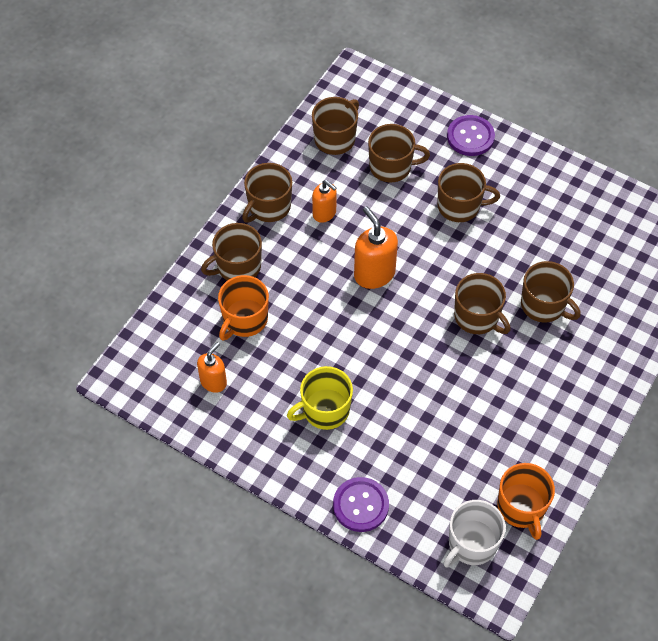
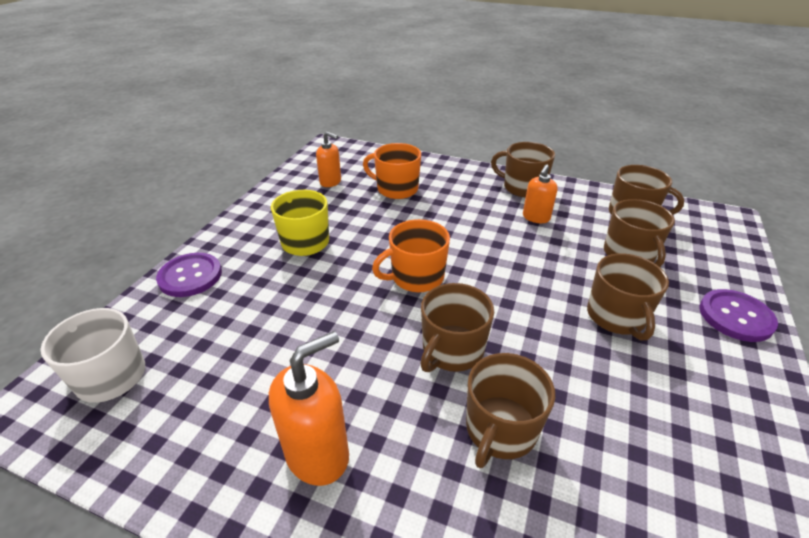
camera: 80 degrees right, 20 degrees down
(238, 267) = (450, 180): brown mug -> none
(374, 274) = (478, 256): orange soap dispenser -> orange soap dispenser (318, 454)
(521, 507) = (148, 429): orange mug -> orange mug (416, 277)

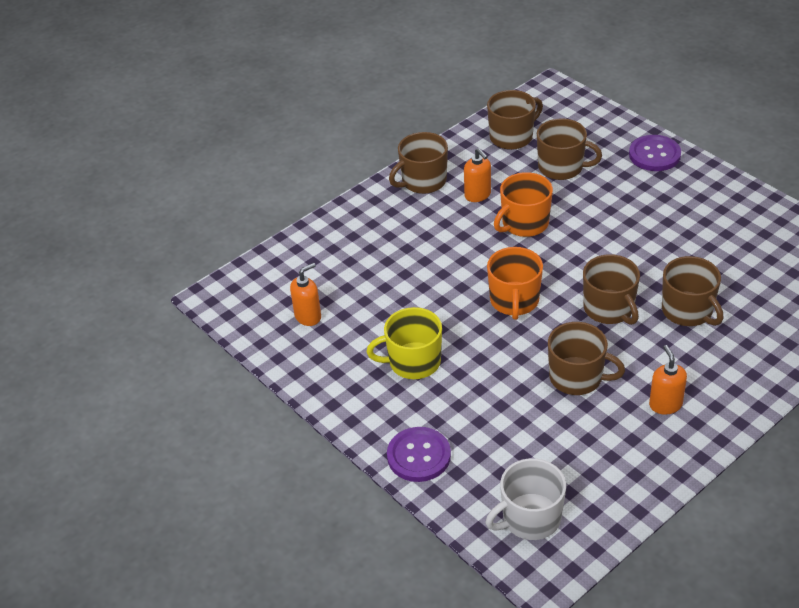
camera: 60 degrees left, 5 degrees up
(318, 454) = (665, 404): orange soap dispenser -> orange soap dispenser, size x0.63
(396, 189) = (361, 270): orange mug -> orange mug (524, 223)
(616, 317) = (623, 210): brown mug -> brown mug (577, 377)

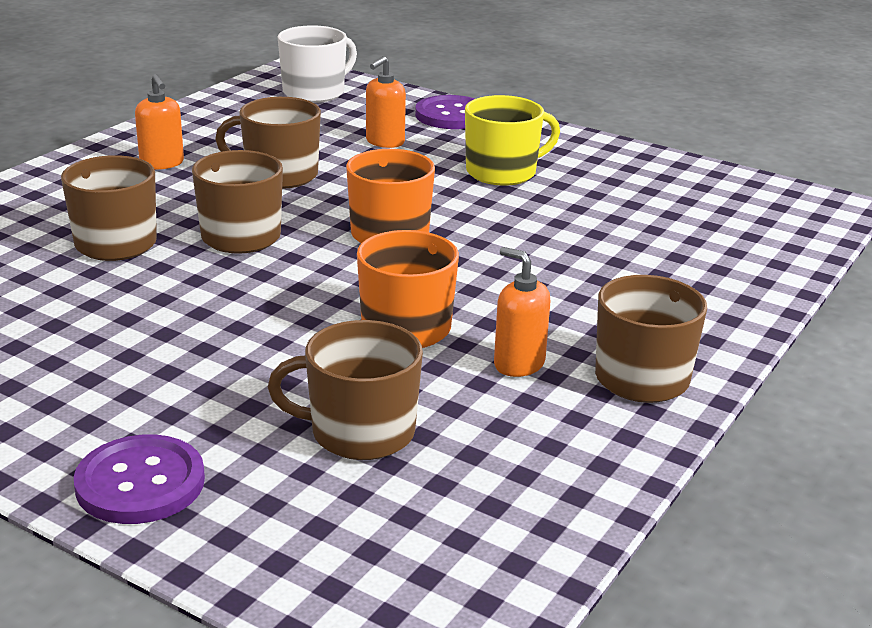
camera: 160 degrees right, 15 degrees down
(308, 316) = (679, 198): orange soap dispenser -> orange soap dispenser (384, 142)
(512, 137) = (500, 491): brown mug -> none

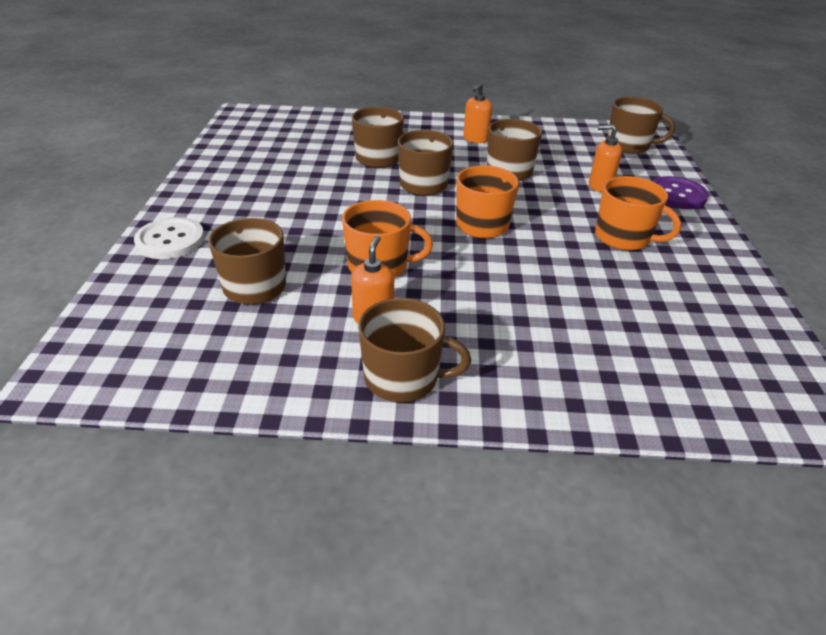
camera: 60 degrees right, 10 degrees up
(140, 483) = (170, 240): purple button -> white button
(315, 92) = (629, 145): white mug -> brown mug
(503, 172) = (623, 237): yellow mug -> orange mug

